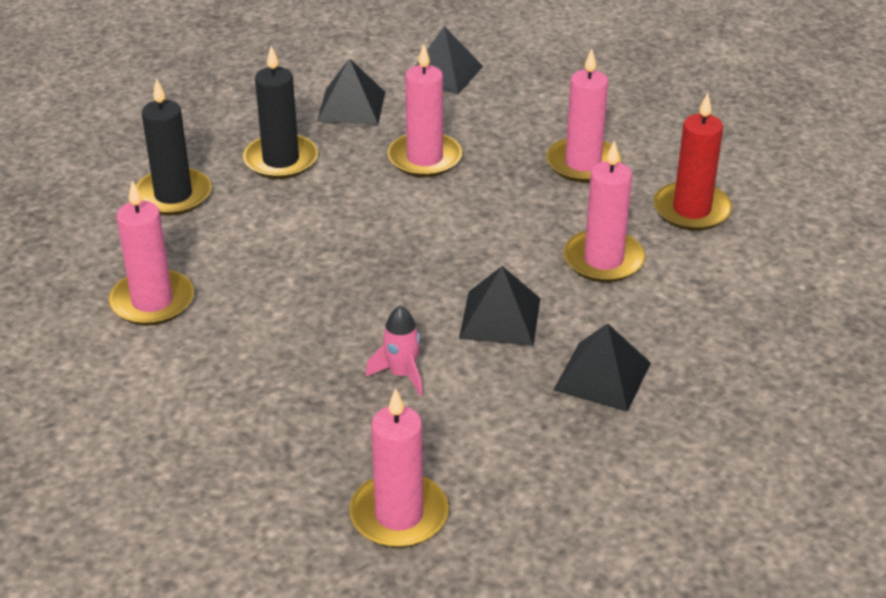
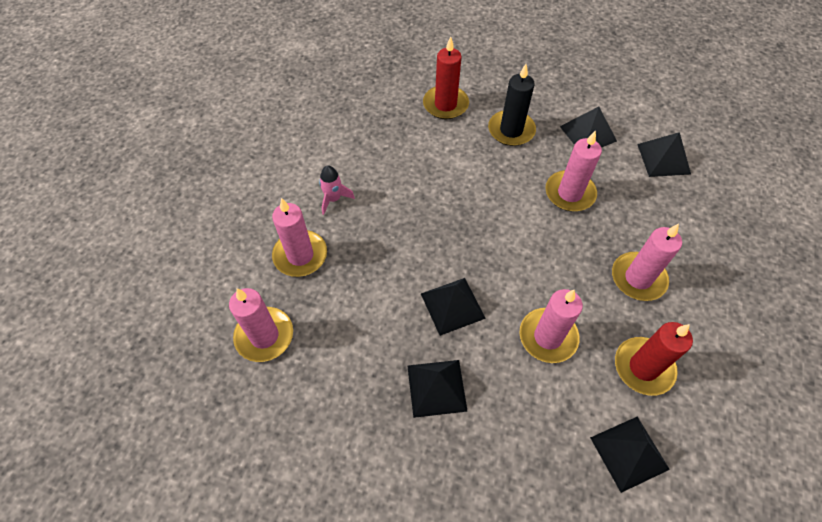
camera: 60 degrees right, 20 degrees up
(152, 302) = (359, 144): pink candle -> pink candle (300, 255)
(173, 195) = (445, 104): black candle -> red candle
(401, 374) = (372, 281): pink rocket -> pink rocket (333, 199)
(779, 264) = (629, 453): none -> black pyramid

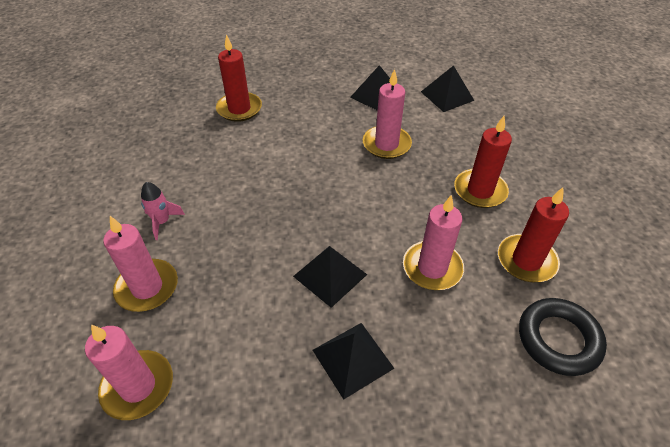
camera: 25 degrees left, 10 degrees down
(511, 130) = (309, 112): black candle -> none
(629, 453) = (558, 339): black pyramid -> black ring
(638, 278) = (480, 191): pink candle -> red candle

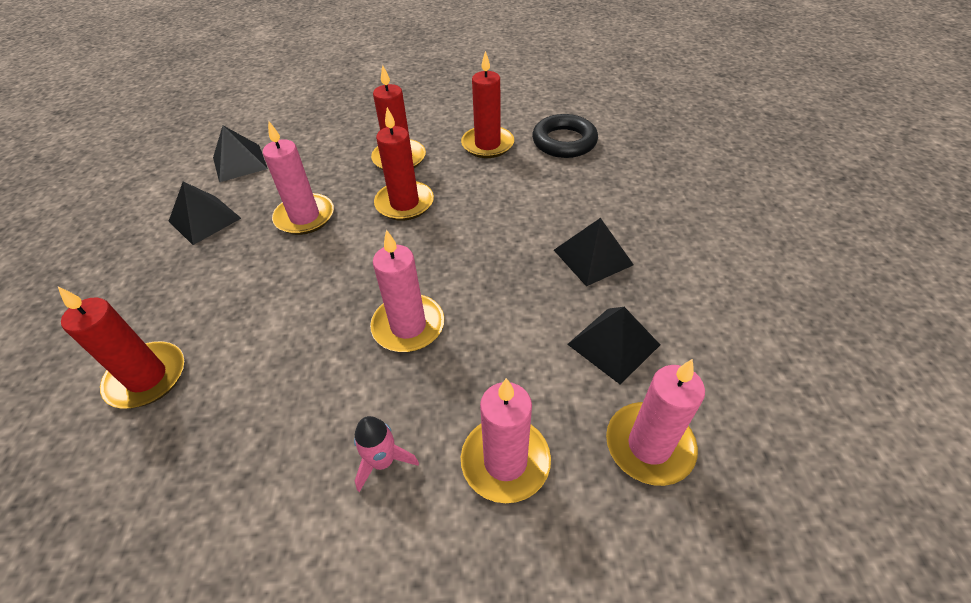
camera: 85 degrees left, 0 degrees up
(330, 275) = (495, 271): black pyramid -> black pyramid (613, 344)
(413, 202) = (404, 203): none -> red candle
(432, 268) = (491, 198): pink candle -> pink candle (408, 326)

